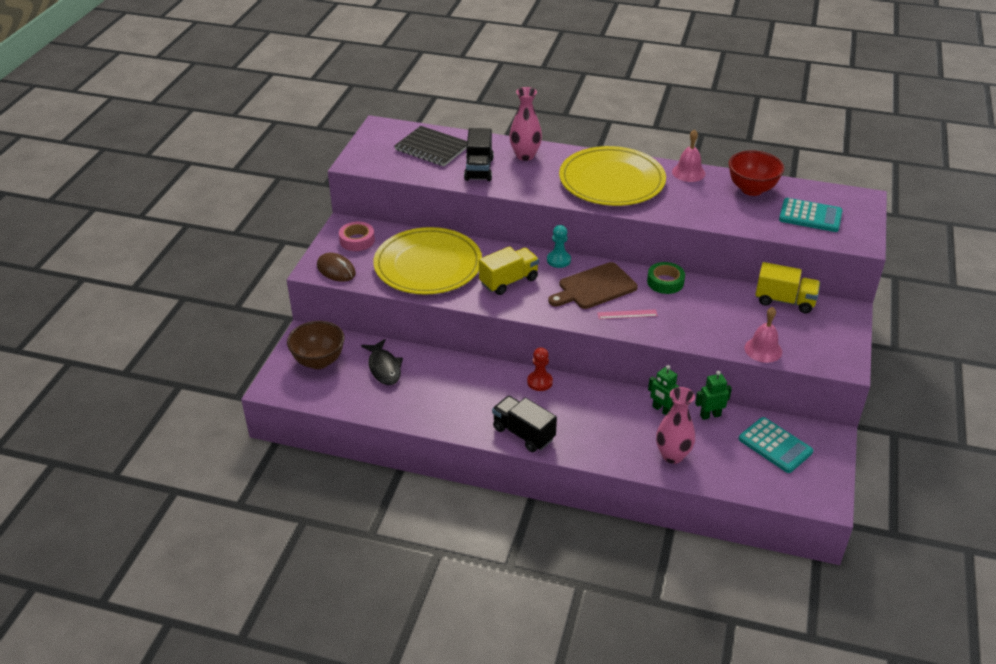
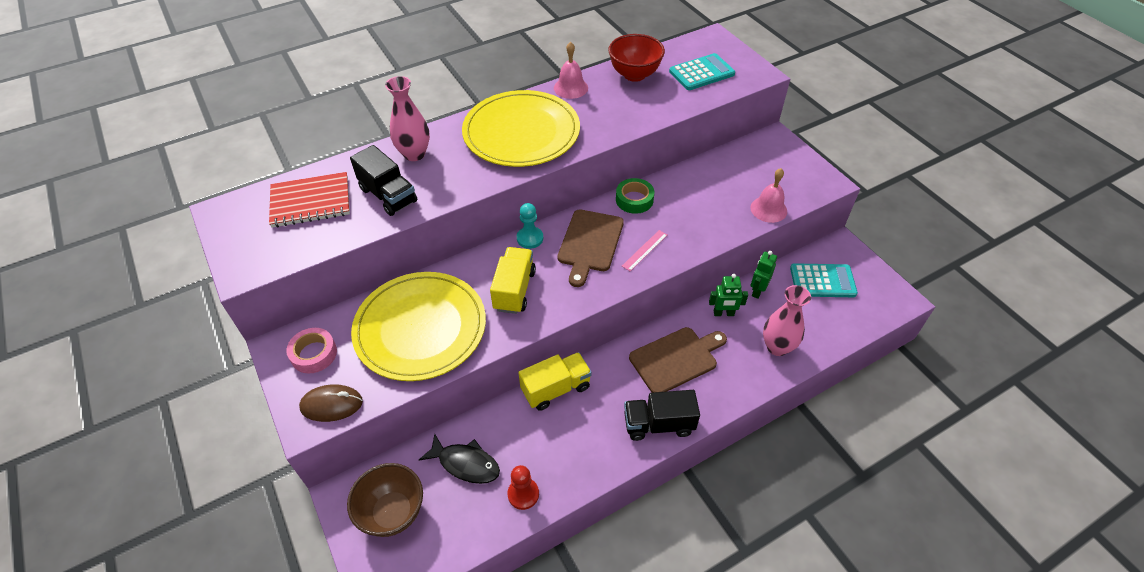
camera: 45 degrees left, 10 degrees up
(432, 148) = (311, 202): black notebook -> red notebook
(539, 382) = (611, 363): red pawn -> red pawn (523, 494)
(587, 410) = (676, 359): none -> brown cutting board
(784, 301) = (729, 157): yellow truck -> yellow truck (556, 389)

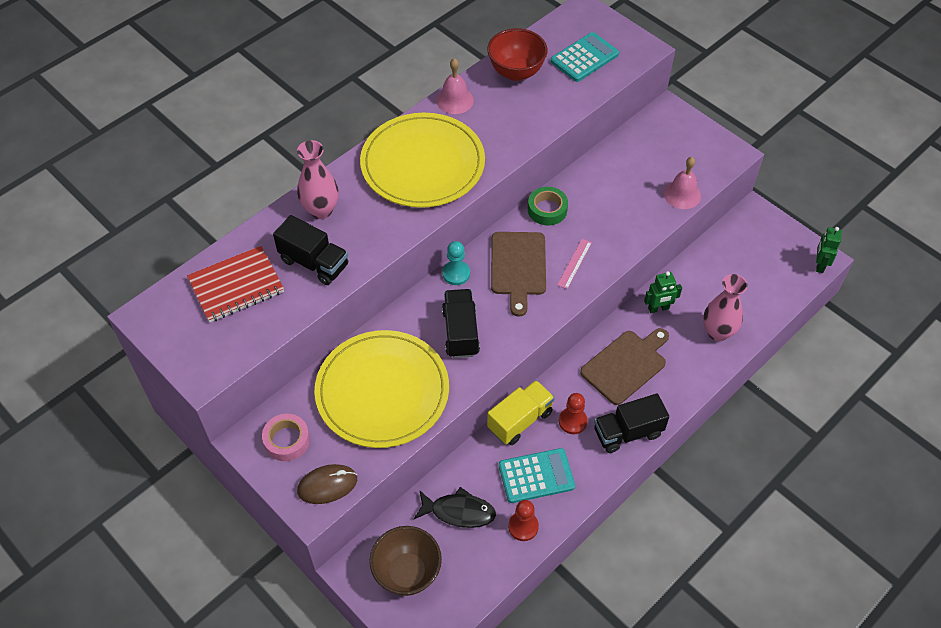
camera: 15 degrees left, 5 degrees up
(514, 290) = (460, 332): yellow truck -> black truck
(607, 401) = (572, 421): none -> red pawn
(757, 290) = (685, 278): green robot -> green robot (820, 265)
(822, 281) = (744, 255): turquoise calculator -> turquoise calculator (536, 476)

